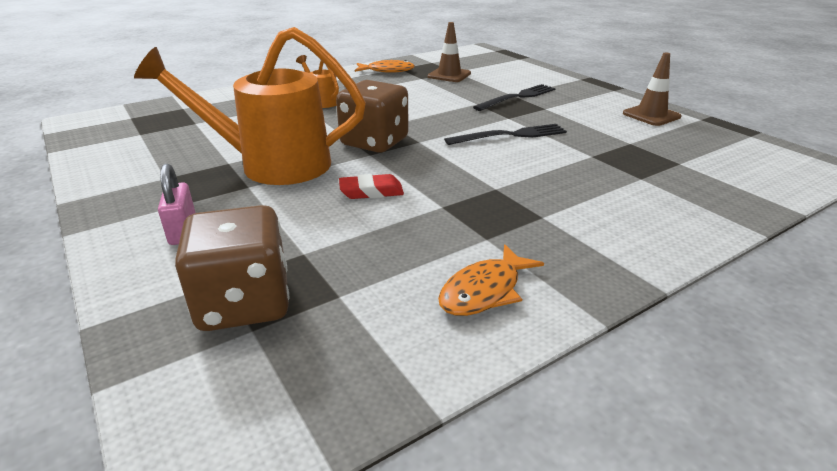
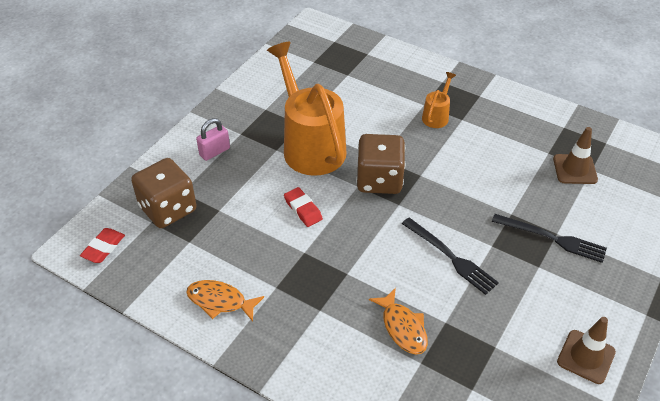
camera: 65 degrees right, 15 degrees up
(251, 414) = (103, 248): none -> red eraser
(387, 71) = (547, 122): orange fish -> orange fish (403, 328)

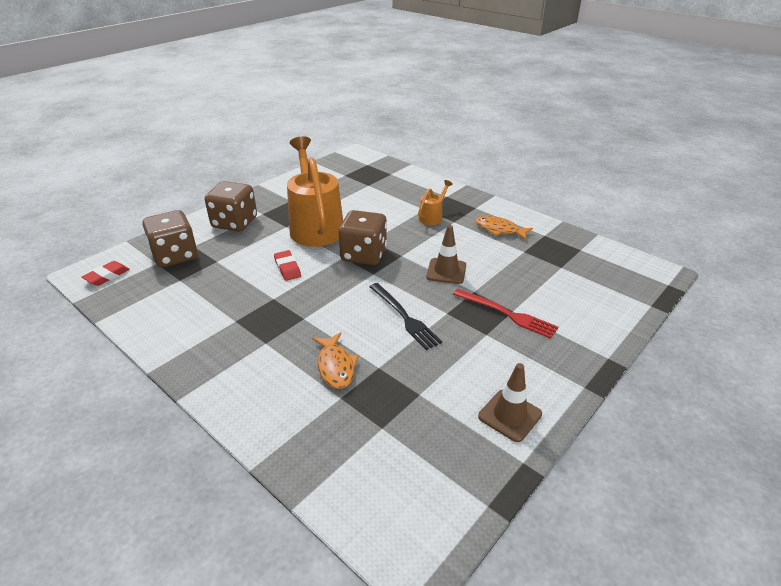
camera: 10 degrees right, 10 degrees down
(214, 152) = (234, 223): pink padlock -> brown dice
(220, 301) = (181, 325): orange fish -> orange fish (499, 229)
(552, 238) = (507, 314): black fork -> red fork
(575, 169) = (545, 265): brown traffic cone -> brown traffic cone (446, 271)

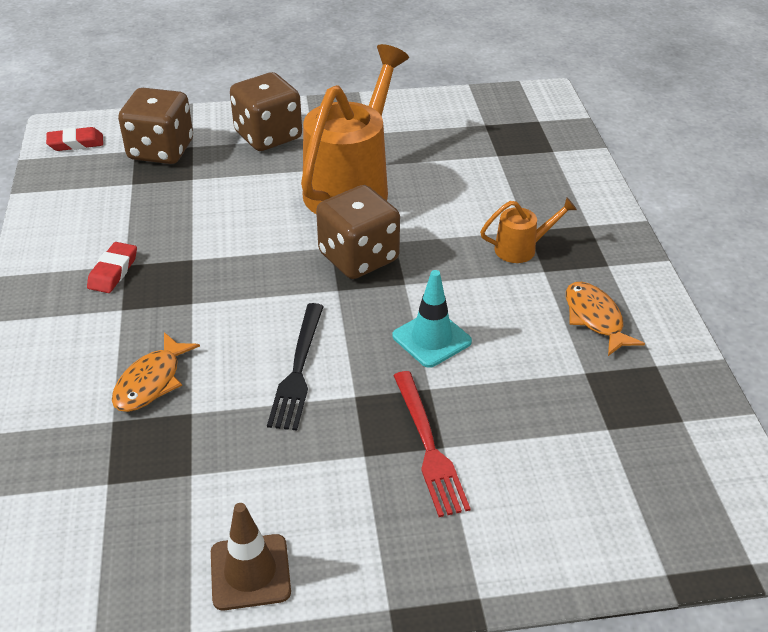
camera: 40 degrees right, 5 degrees up
(287, 268) = (251, 228): red eraser -> red eraser (113, 271)
(446, 271) = (431, 339): brown traffic cone -> turquoise traffic cone

